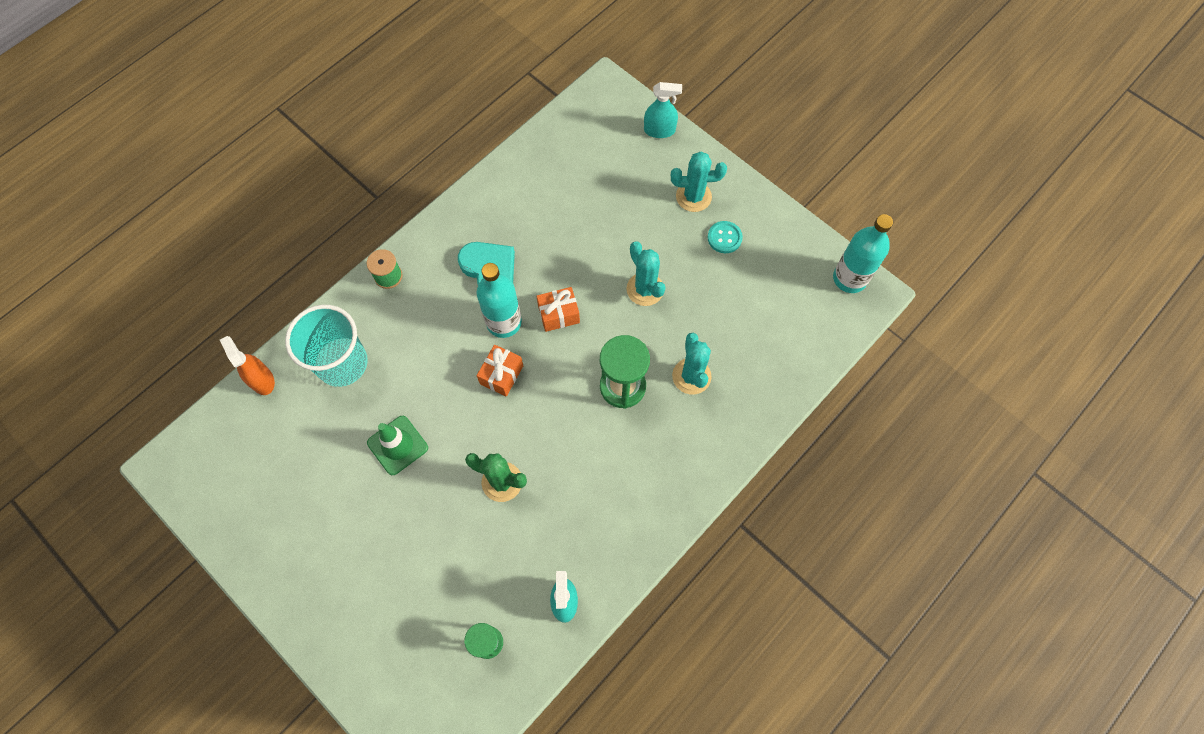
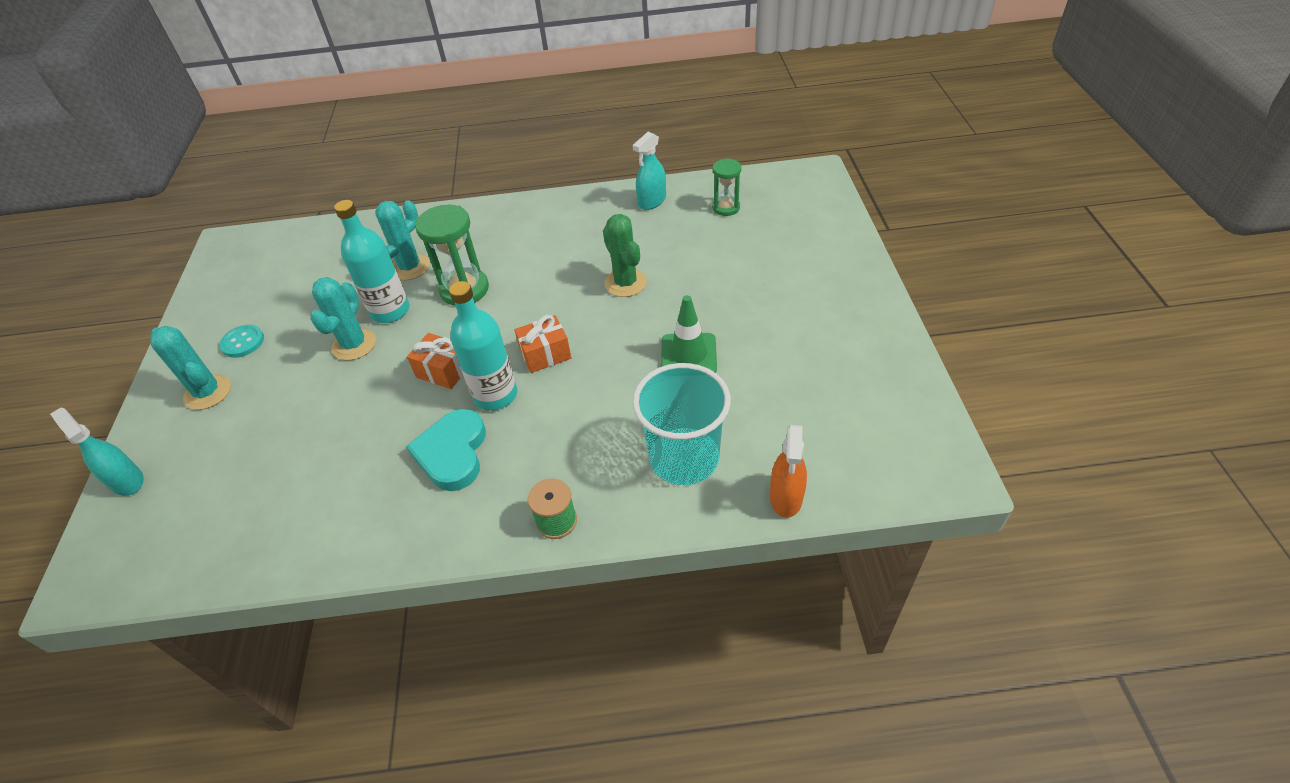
camera: 135 degrees left, 20 degrees down
(849, 278) = (220, 260): turquoise bottle -> turquoise bottle (390, 311)

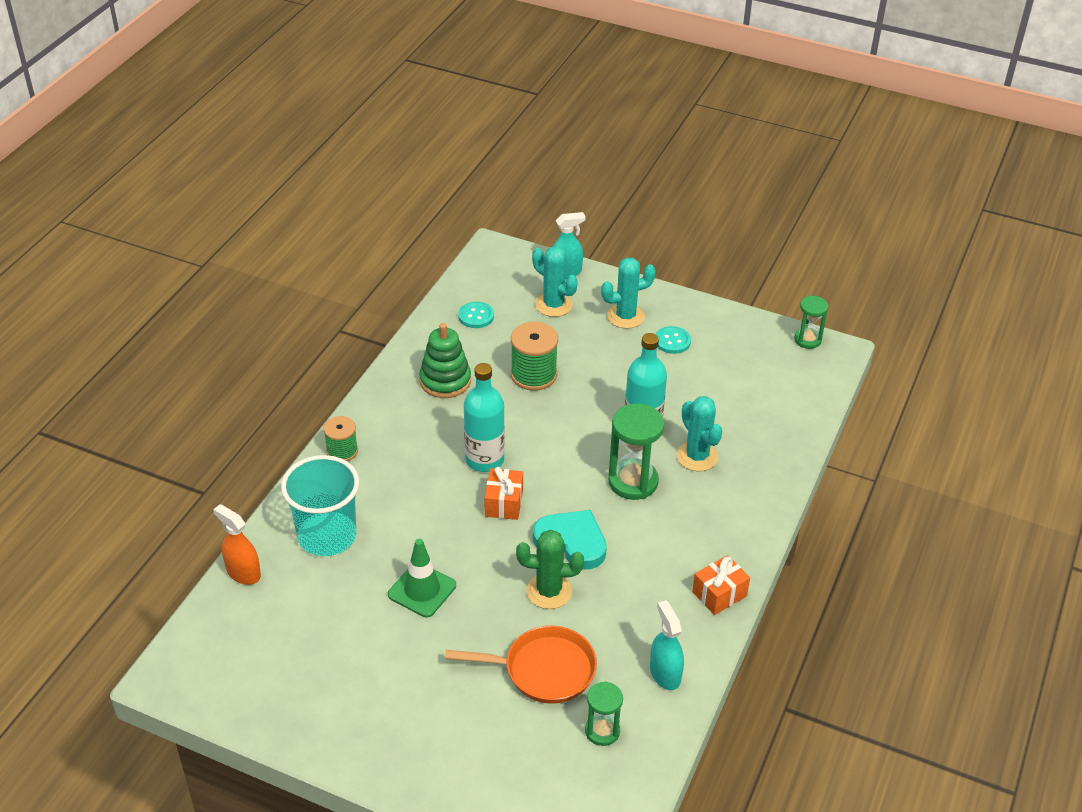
camera: 115 degrees right, 5 degrees down
(212, 262) = (807, 340): none -> green hourglass
(245, 526) = (476, 316): none -> turquoise button
(341, 420) = (533, 375): none -> green spool
(354, 345) = (615, 399): turquoise cactus -> turquoise cactus (553, 305)
(385, 491) = (445, 381): none -> green stacking toy
(443, 371) = (538, 440): orange gift -> orange gift (719, 594)
(452, 453) = (448, 421): turquoise heart -> turquoise heart (572, 542)
(703, 253) = (543, 670): none -> orange pan

